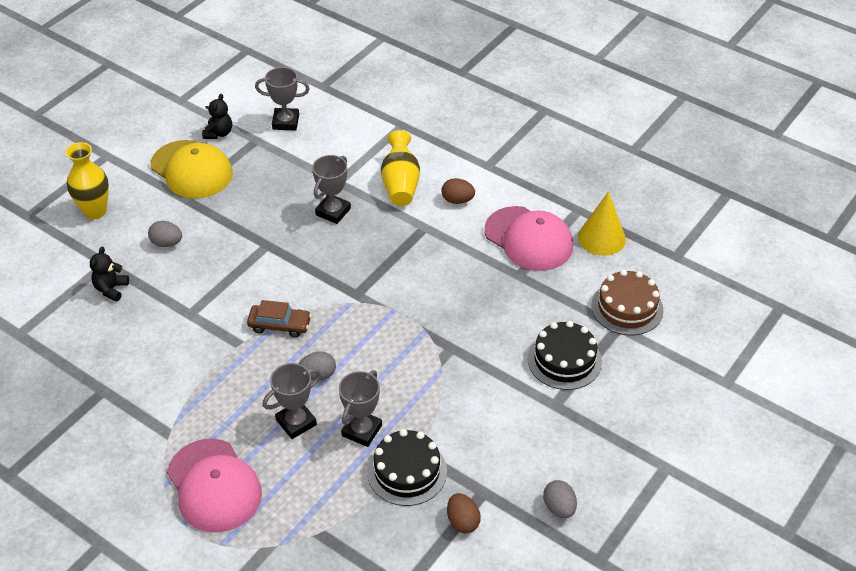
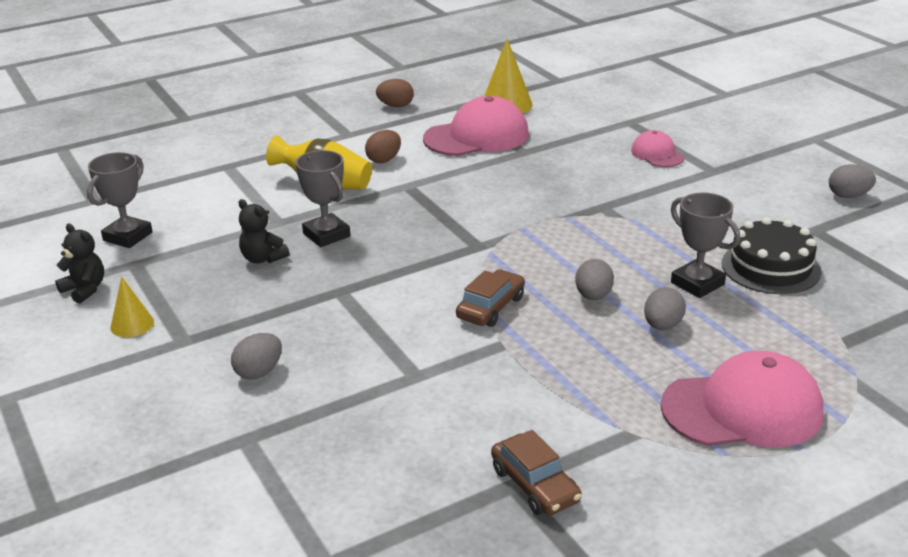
camera: 65 degrees left, 15 degrees down
(95, 211) = (120, 431): yellow vase -> none
(105, 400) = (534, 485): none -> brown car
(111, 289) = (307, 442): black teddy bear -> black teddy bear (263, 258)
(192, 170) = (132, 324): yellow cap -> yellow cone
(296, 422) = (662, 326): grey trophy -> grey egg
(462, 521) = (852, 249): brown egg -> brown egg (396, 106)
(564, 360) = (657, 154): black cake -> pink cap
(627, 308) = (607, 113): brown cake -> none

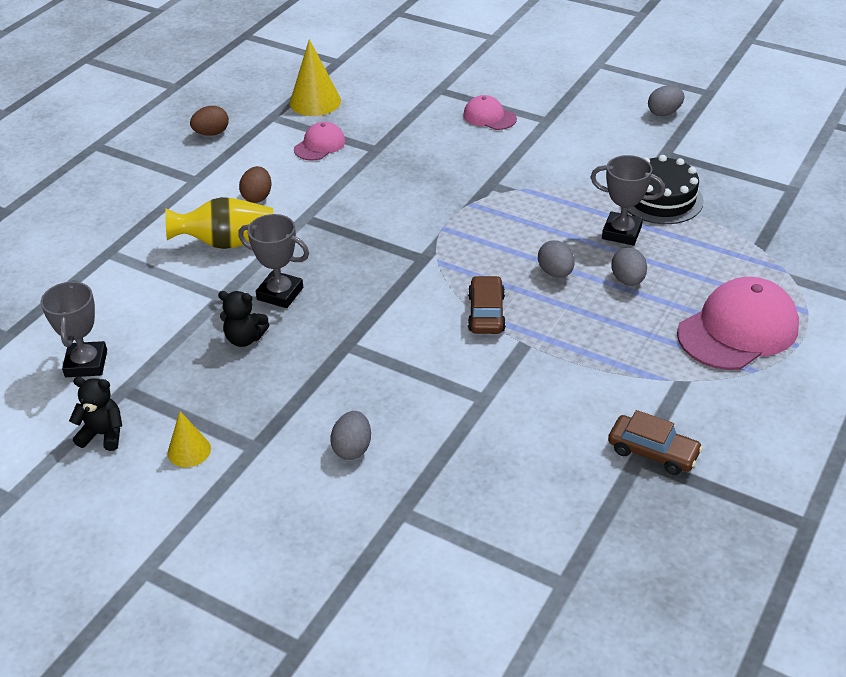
camera: 30 degrees left, 10 degrees up
(477, 136) = (320, 145): pink cap -> pink cap, size x0.53

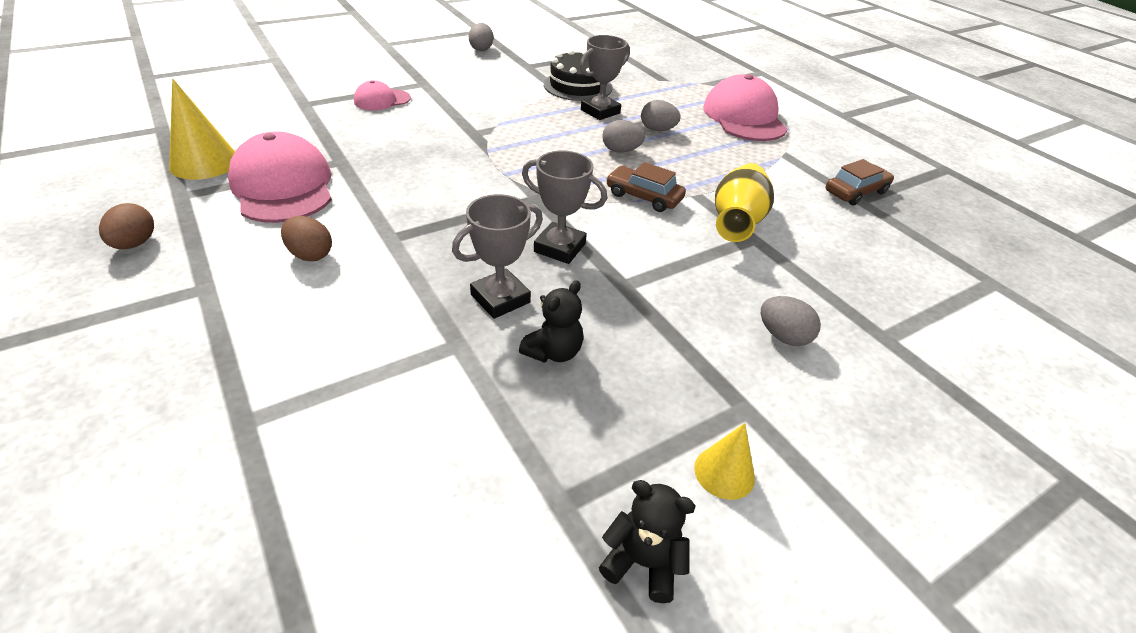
camera: 65 degrees left, 0 degrees up
(86, 363) = (471, 533): grey trophy -> grey trophy (559, 248)
(103, 434) = (642, 562): black teddy bear -> black teddy bear turned 75 degrees clockwise
(227, 243) = (364, 305): yellow vase -> yellow vase (737, 221)
(320, 145) = (283, 186): pink cap -> pink cap, size x1.88

